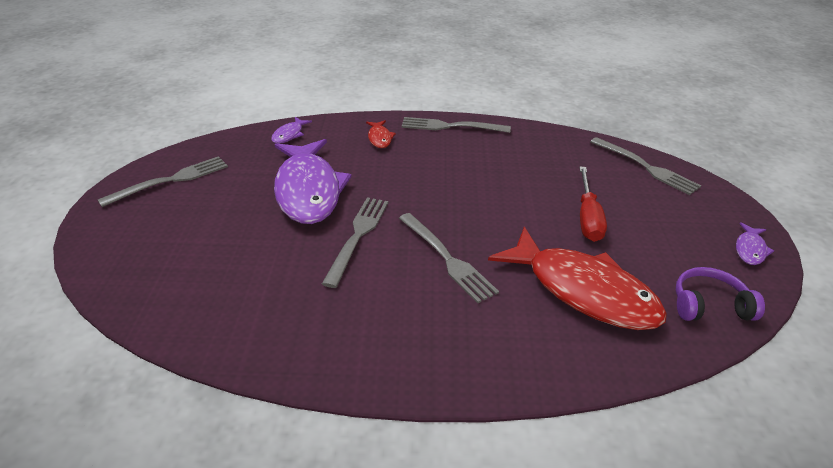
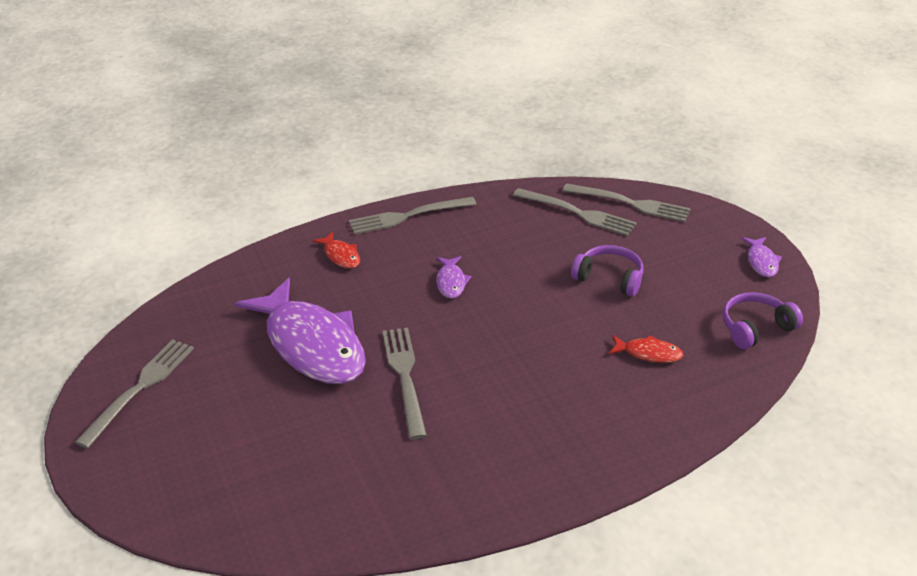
camera: 25 degrees left, 0 degrees up
(289, 135) = (232, 285): purple fish -> purple fish (451, 282)
(447, 259) = (509, 367): grey fork -> grey fork (578, 213)
(583, 291) = (648, 353): red fish -> red fish, size x0.41
(587, 218) = (609, 278): red screwdriver -> purple headphones

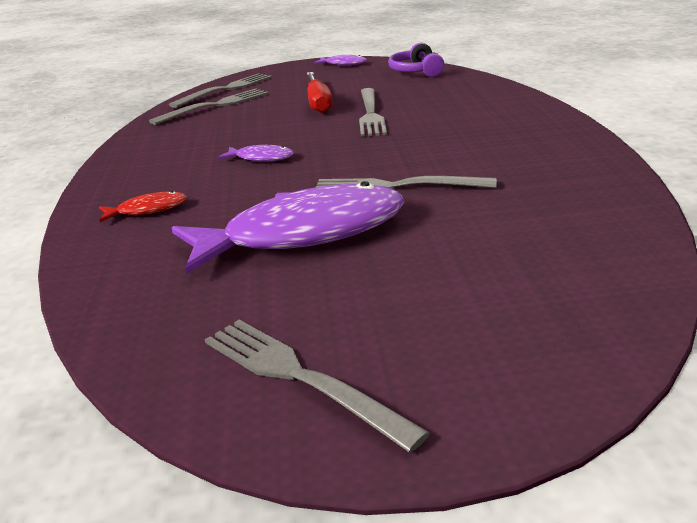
camera: 70 degrees left, 10 degrees down
(407, 216) = (121, 171): grey fork -> grey fork (371, 114)
(609, 278) = (318, 103): purple headphones -> red screwdriver
(648, 353) = (424, 99): red fish -> none

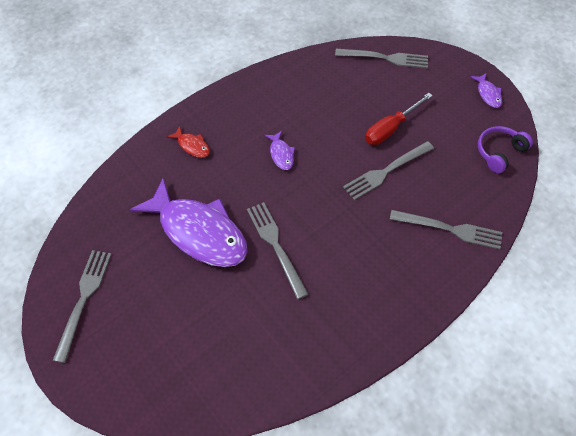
camera: 55 degrees right, 30 degrees up
(215, 106) = (351, 73): grey fork -> grey fork (450, 229)

